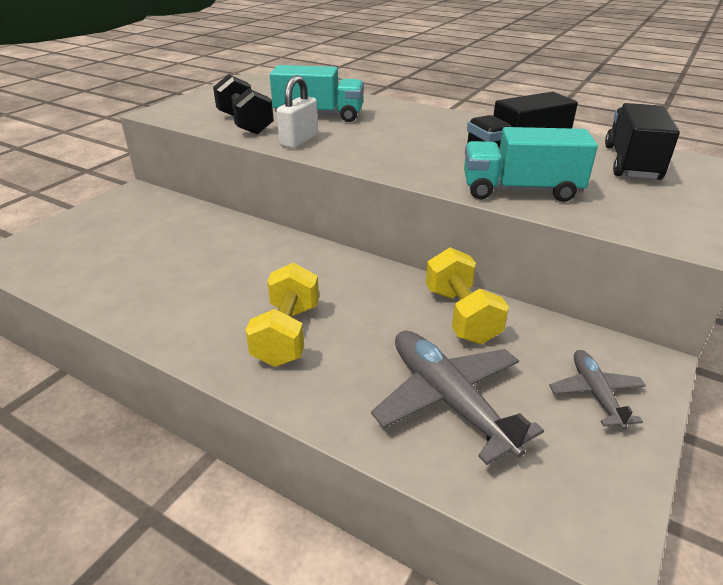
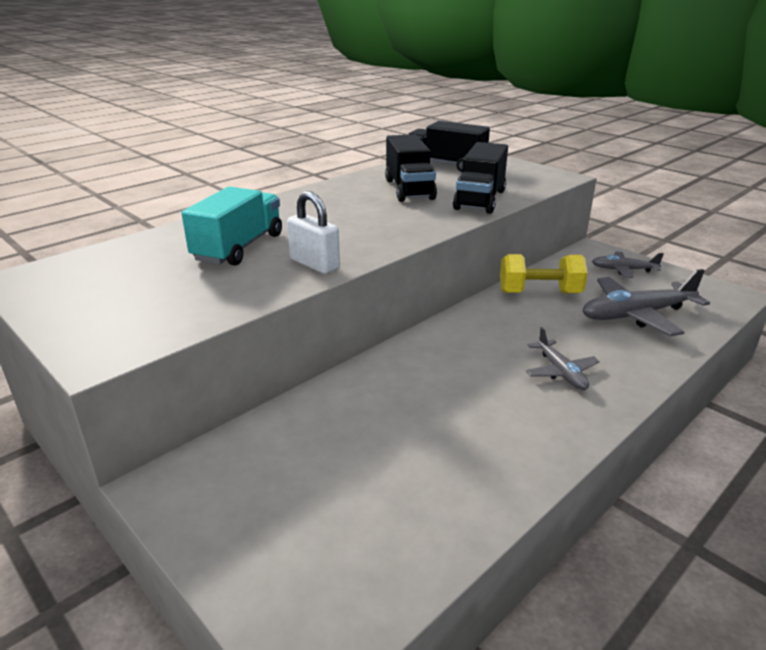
camera: 75 degrees left, 5 degrees down
(245, 124) = (226, 290): black dumbbell -> none
(287, 334) = (560, 372): yellow dumbbell -> grey plane
(520, 190) = (480, 200): turquoise truck -> black truck

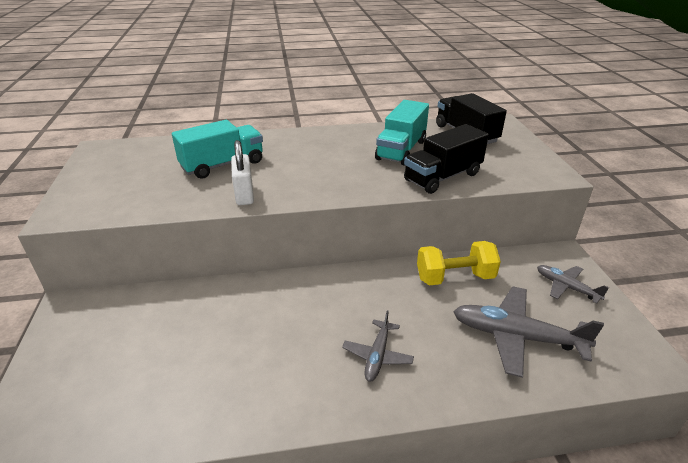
camera: 35 degrees right, 5 degrees up
(409, 189) = (401, 150): black truck -> turquoise truck
(539, 293) = (454, 277): yellow dumbbell -> yellow dumbbell turned 45 degrees counterclockwise

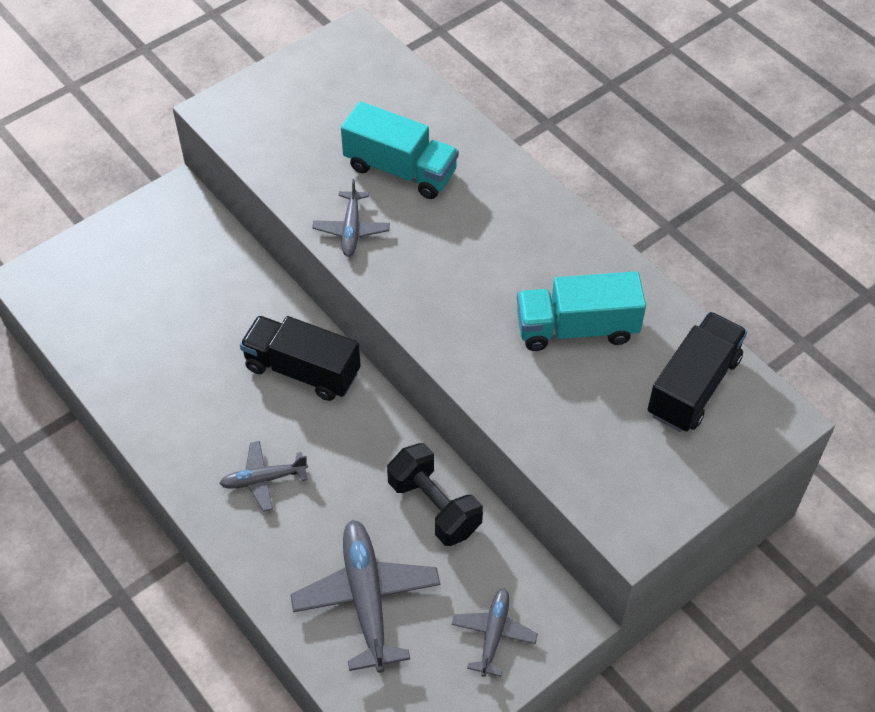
camera: 60 degrees right, 20 degrees up
(244, 194) = (351, 229): white padlock -> grey plane
(442, 177) = (530, 402): black truck -> black truck (302, 370)
(454, 277) = (434, 506): yellow dumbbell -> black dumbbell

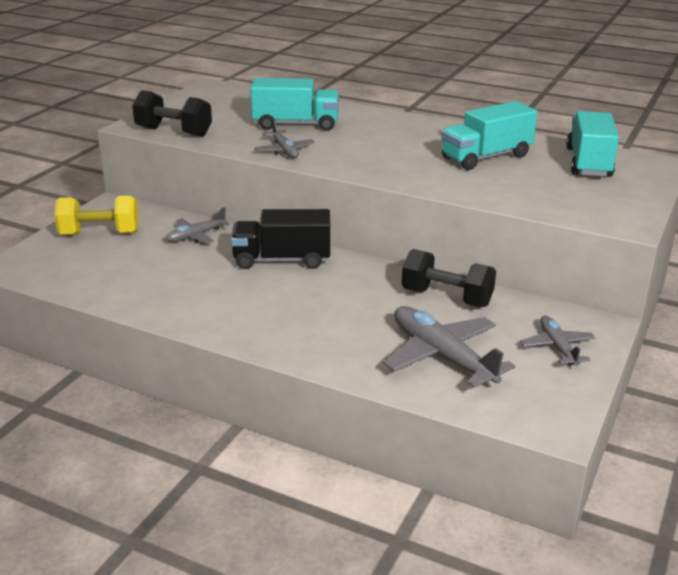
camera: 25 degrees left, 25 degrees down
(141, 250) = (100, 234): none -> yellow dumbbell
(252, 141) = (174, 132): none -> black dumbbell
(264, 479) = (299, 318): grey plane -> grey plane (196, 236)
(693, 386) = (588, 163): black truck -> turquoise truck

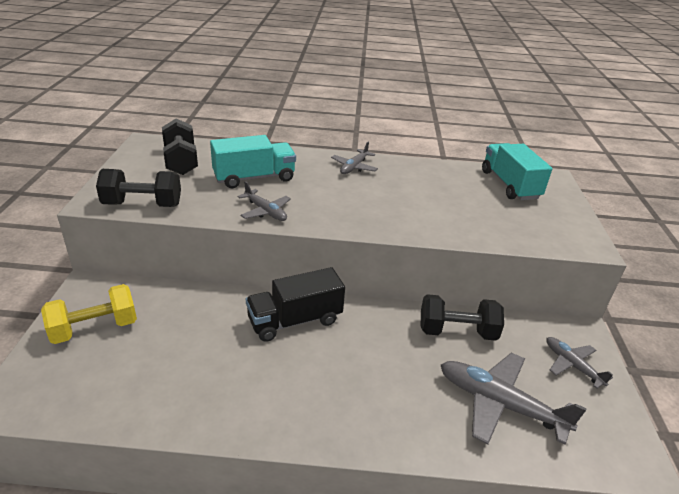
camera: 25 degrees left, 5 degrees up
(196, 236) = (197, 309): grey plane -> grey plane (354, 167)
(233, 104) = (181, 161): none -> black dumbbell
(486, 157) = (434, 191): turquoise truck -> none

